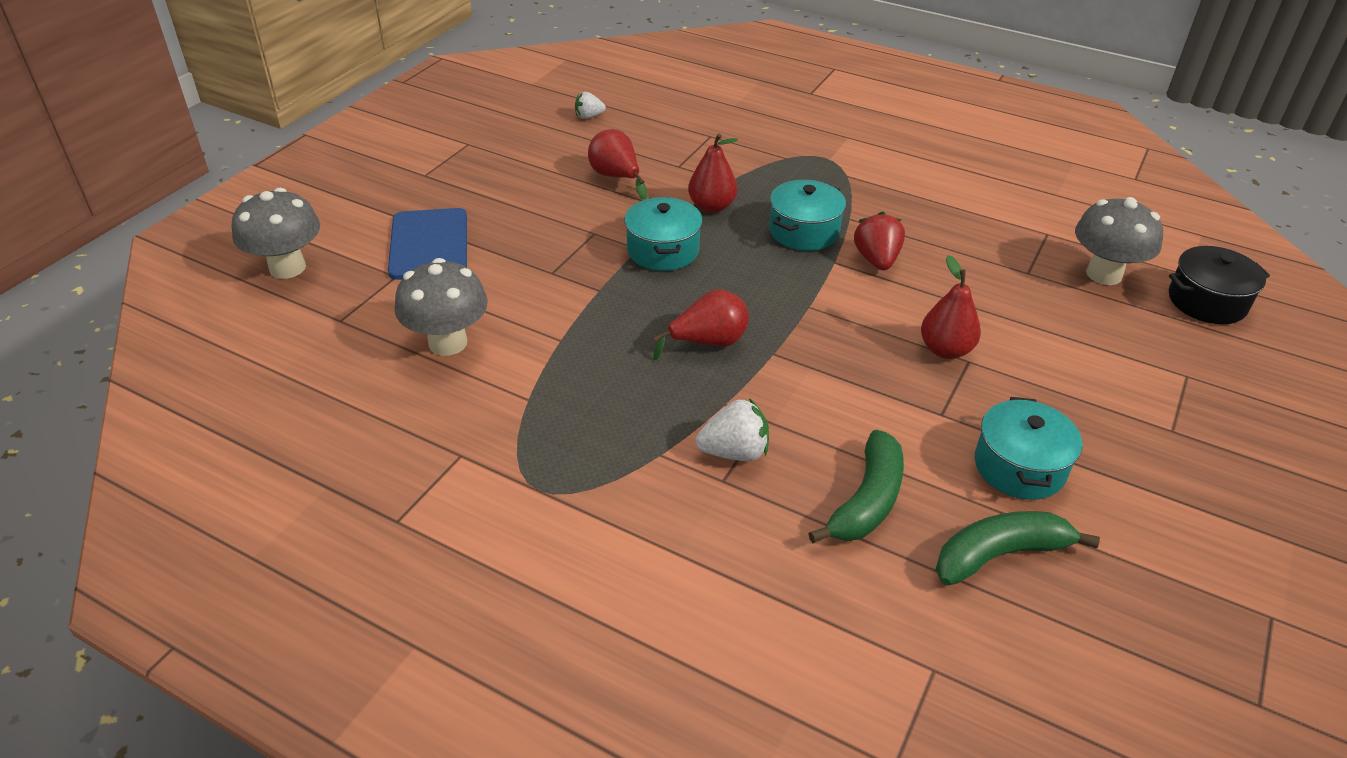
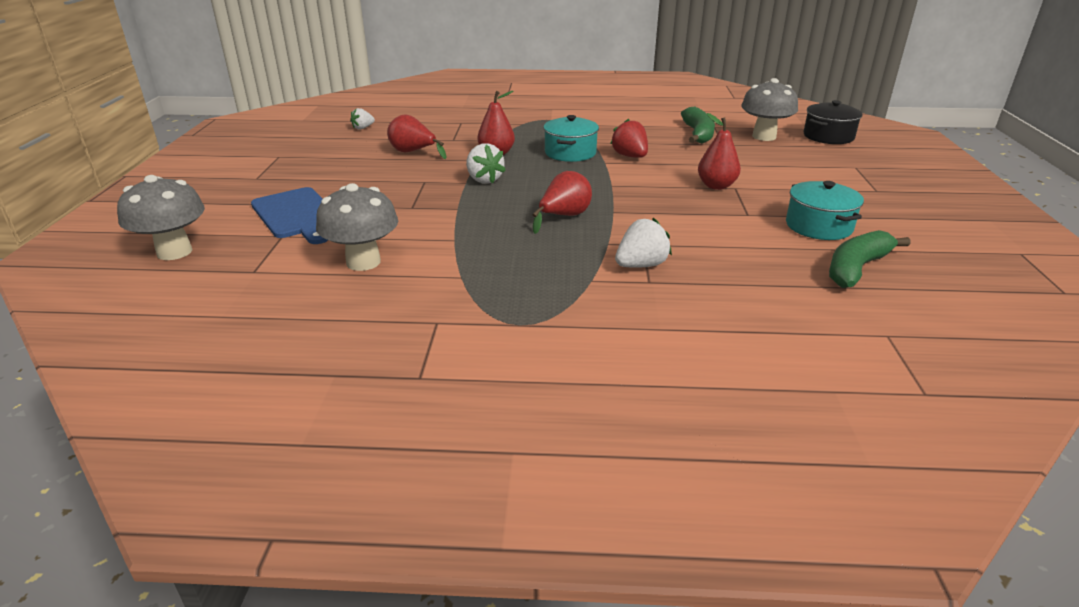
camera: 25 degrees left, 10 degrees down
(663, 250) = (484, 180): turquoise pot -> white strawberry
(867, 500) = (751, 265): green banana -> green banana (698, 134)

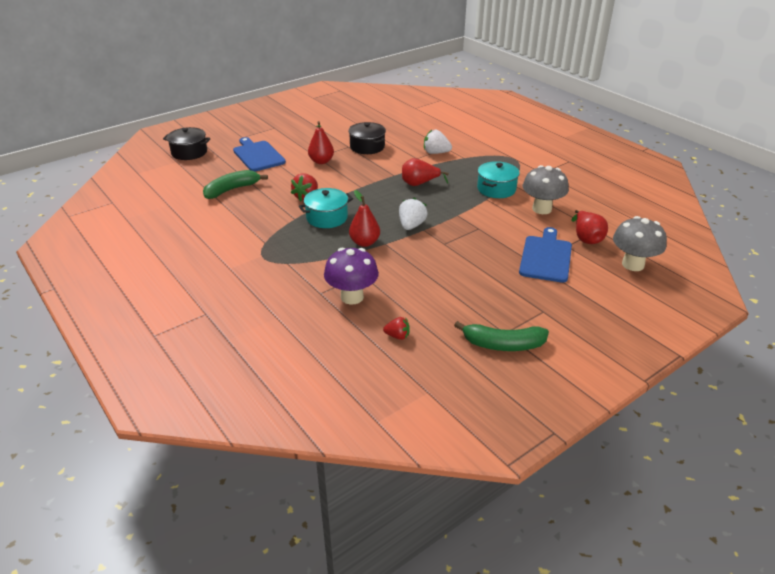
camera: 130 degrees left, 5 degrees up
(363, 128) = (397, 336): white strawberry -> red strawberry
(413, 152) = (409, 276): red pear -> red pear (586, 238)
(434, 129) = (352, 297): none -> purple mushroom
(730, 225) = (367, 147): none -> black pot
(764, 136) = (212, 169): grey mushroom -> none
(780, 161) = (258, 155): none -> blue cutting board
(818, 226) = (339, 131): turquoise pot -> turquoise pot (496, 189)
(856, 268) = (372, 118): green banana -> green banana (503, 344)

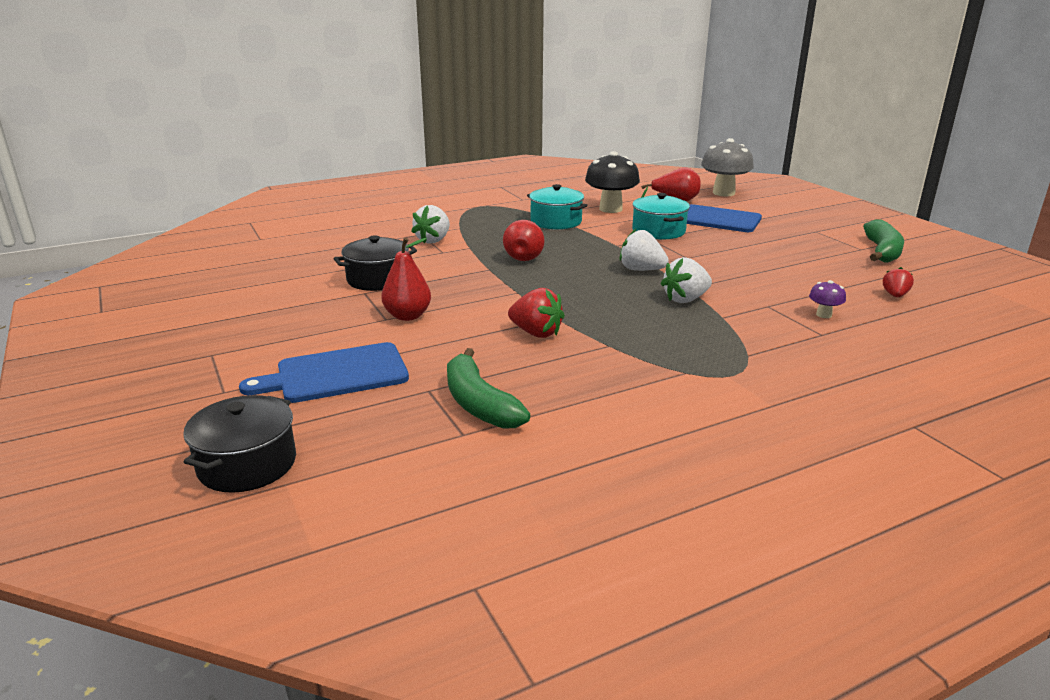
camera: 80 degrees left, 10 degrees down
(327, 218) = (610, 320): turquoise pot -> turquoise pot (658, 231)
(352, 297) = (824, 315): purple mushroom -> purple mushroom, size x0.46
(364, 242) = (685, 299): red pear -> white strawberry
(541, 209) = (610, 209): grey mushroom -> black mushroom

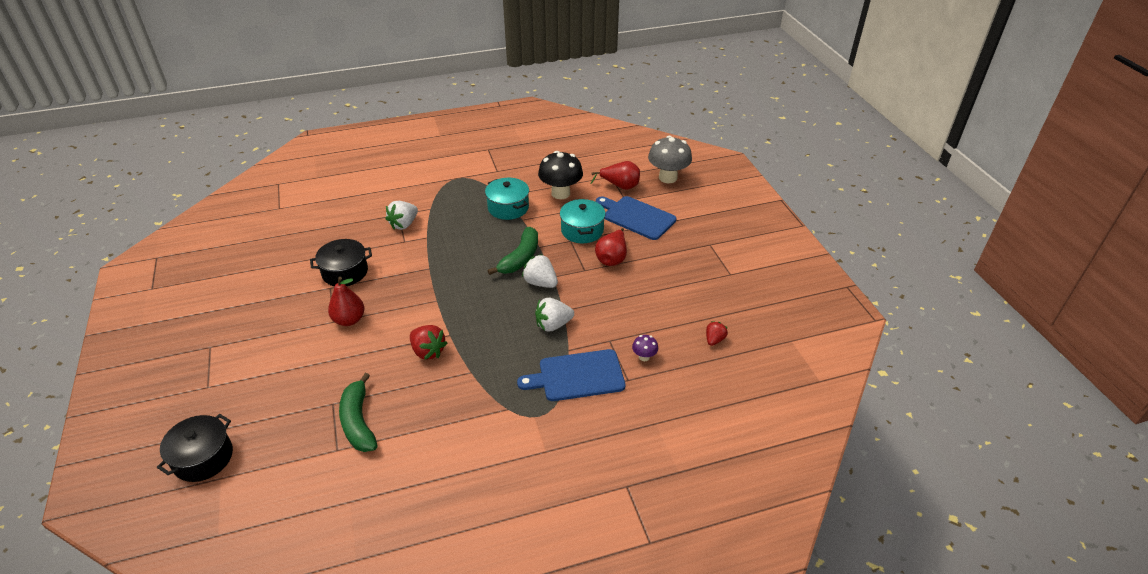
camera: 10 degrees right, 15 degrees up
(336, 374) = (281, 379): blue cutting board -> blue cutting board (577, 376)
(525, 256) = (462, 255): red pear -> red pear (612, 258)
(882, 251) = (745, 280): green banana -> green banana (520, 258)

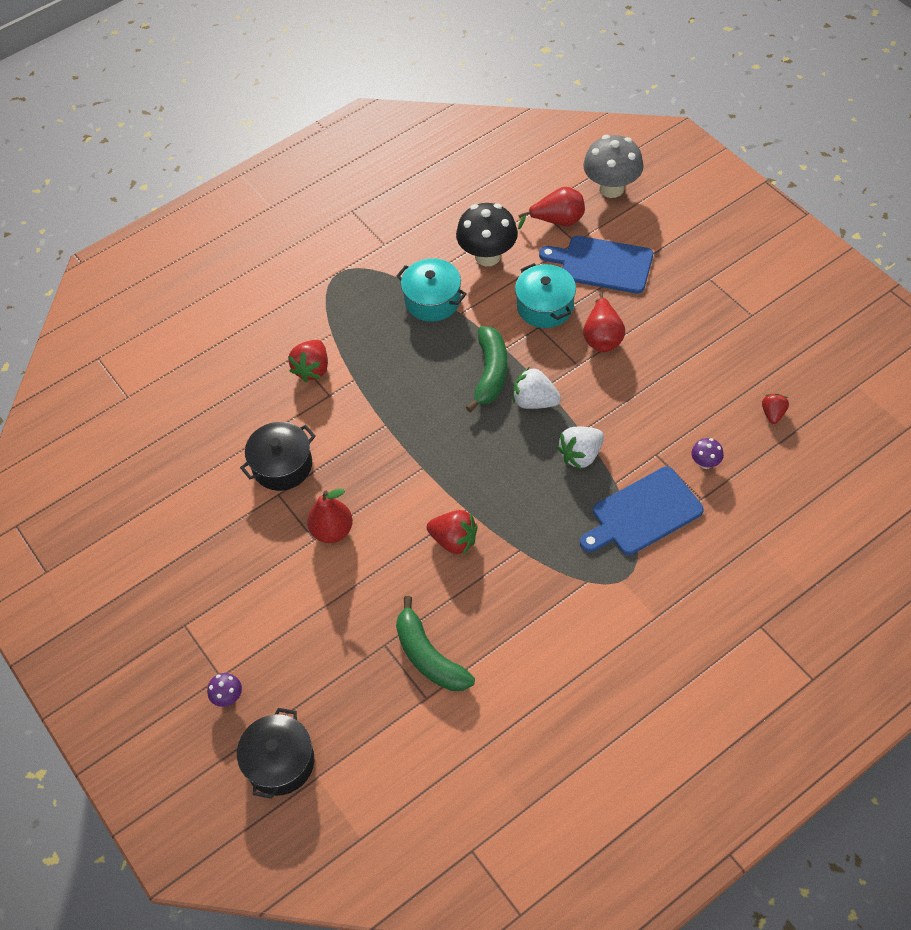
camera: 15 degrees left, 15 degrees up
(202, 402) = (228, 697): none -> purple mushroom
(404, 224) = (312, 369): white strawberry -> red strawberry

